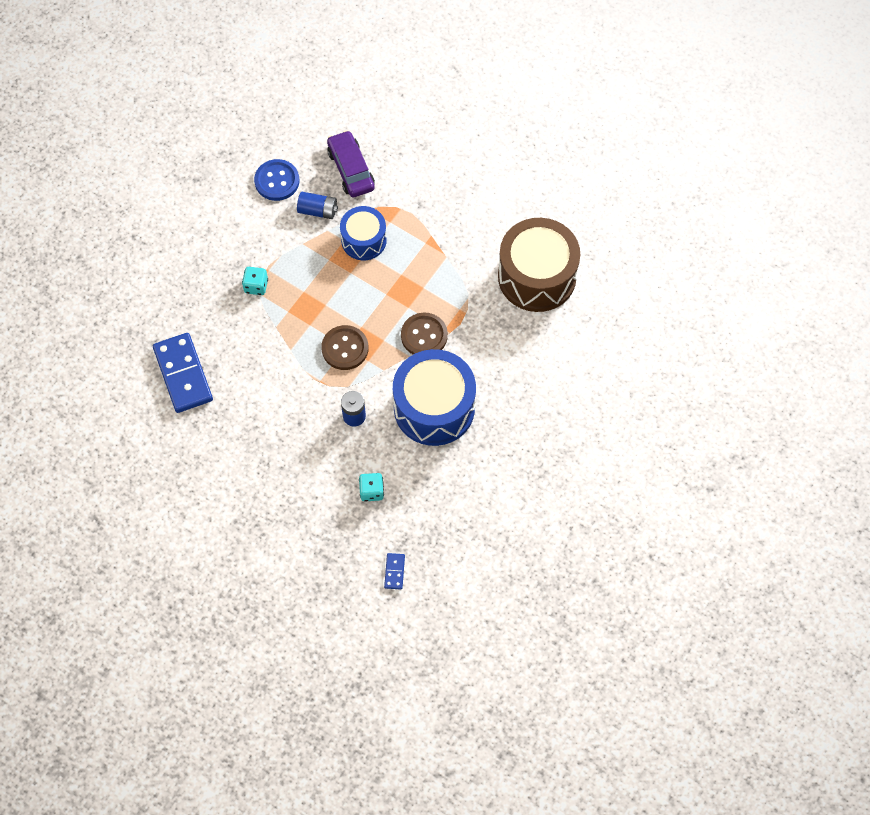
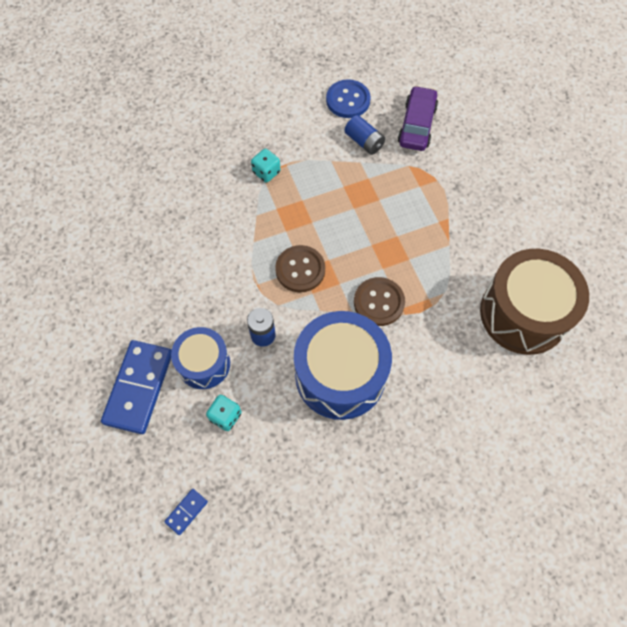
camera: 35 degrees right, 0 degrees up
(183, 374) = (151, 207): blue domino -> blue domino (138, 387)
(364, 240) = (385, 188): blue drum -> blue drum (204, 364)

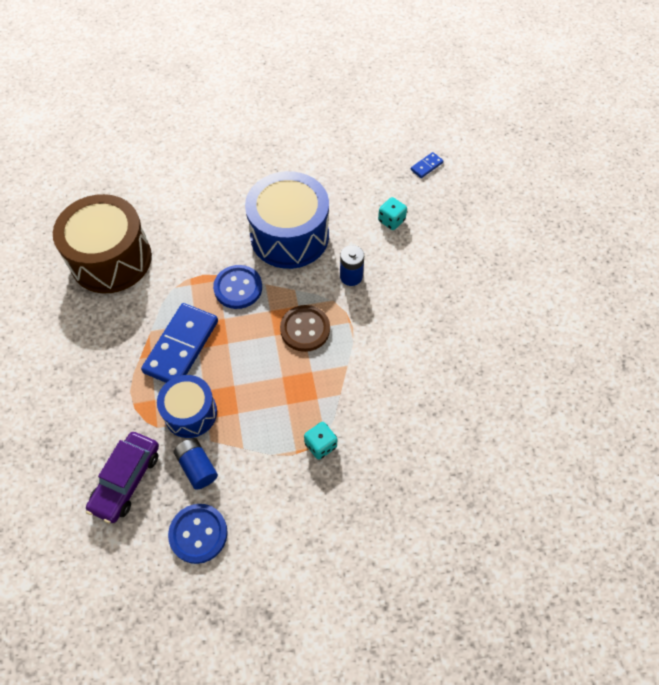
camera: 170 degrees left, 5 degrees down
(138, 387) = (464, 251): blue domino -> blue domino (181, 346)
(204, 364) = (407, 261): blue drum -> blue drum (190, 413)
(379, 302) = (238, 288): brown button -> blue button

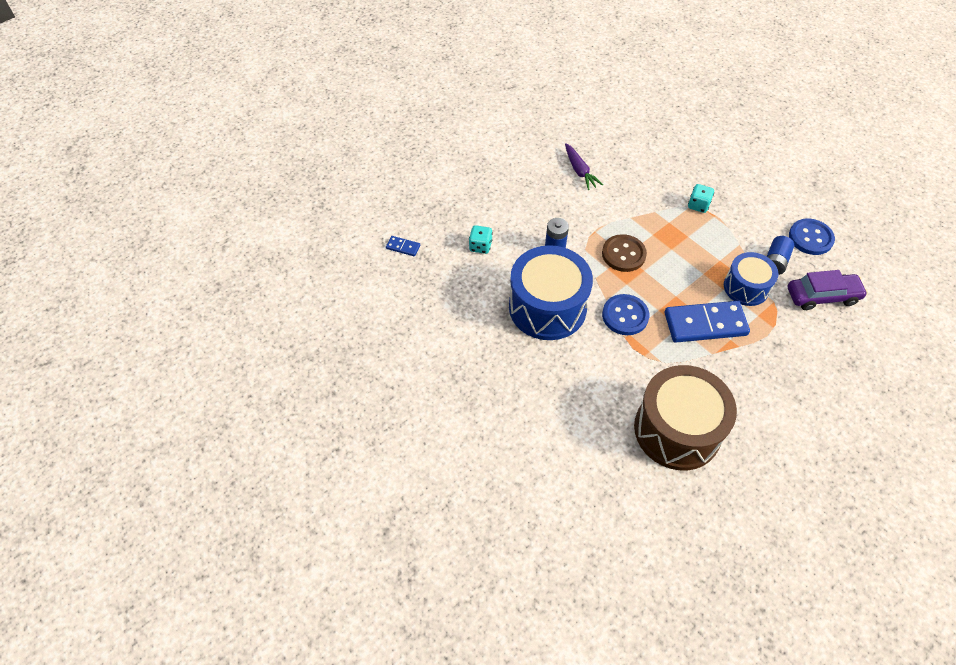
camera: 120 degrees left, 5 degrees down
(441, 357) = (580, 171): none -> purple carrot

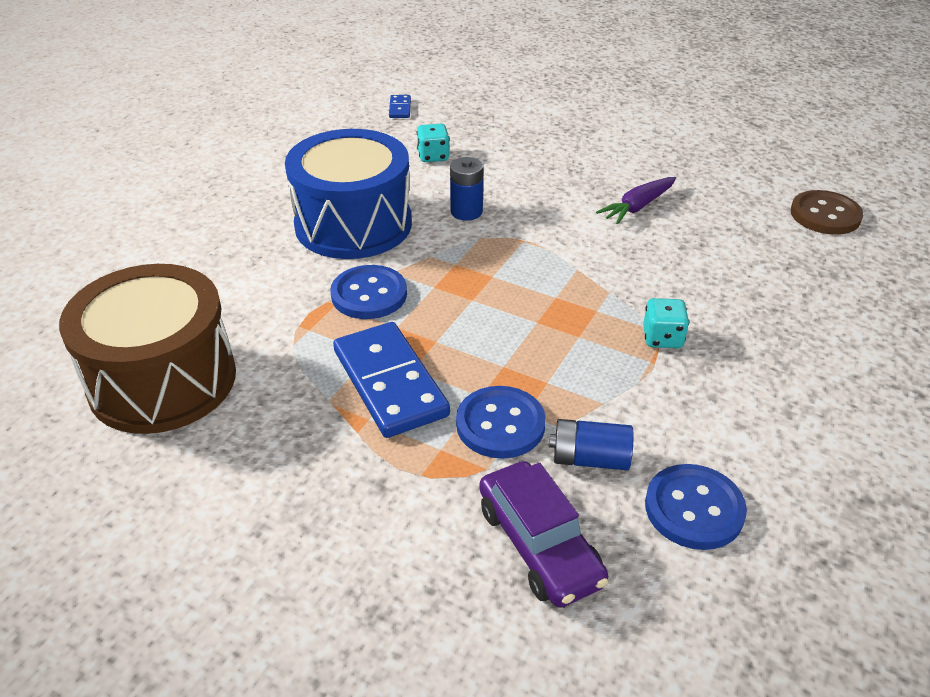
camera: 70 degrees right, 15 degrees down
(623, 254) = (493, 274): brown button -> brown button (825, 215)
(746, 287) = (500, 424): blue drum -> blue button

